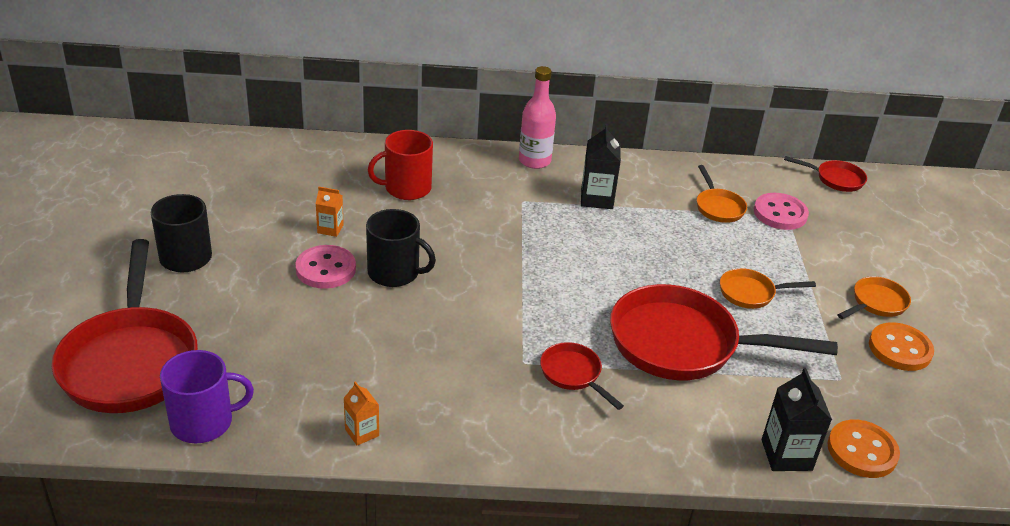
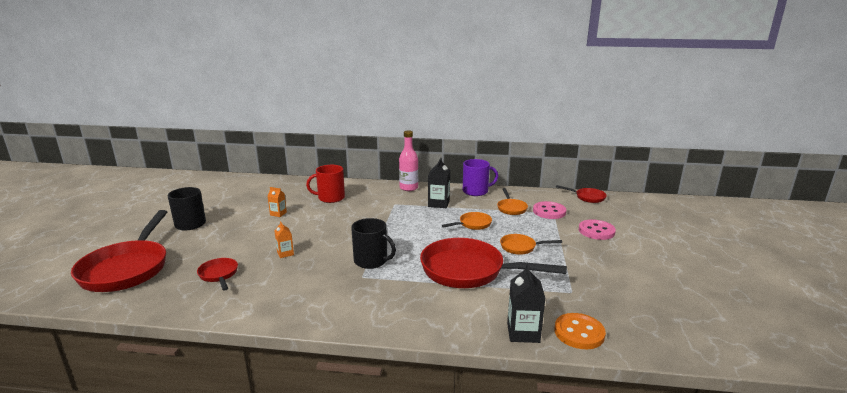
camera: 10 degrees right, 15 degrees down
(203, 422) = (149, 299): purple mug -> purple mug (476, 191)
(326, 269) = (265, 230): pink button -> pink button (596, 231)
(362, 432) = (242, 308): orange carton -> orange carton (285, 253)
(395, 273) = (304, 233): black mug -> black mug (371, 261)
(573, 374) = (391, 284): red pan -> red pan (219, 275)
(876, 303) = (603, 254): orange pan -> orange pan (473, 224)
(900, 349) = (616, 277): orange button -> none

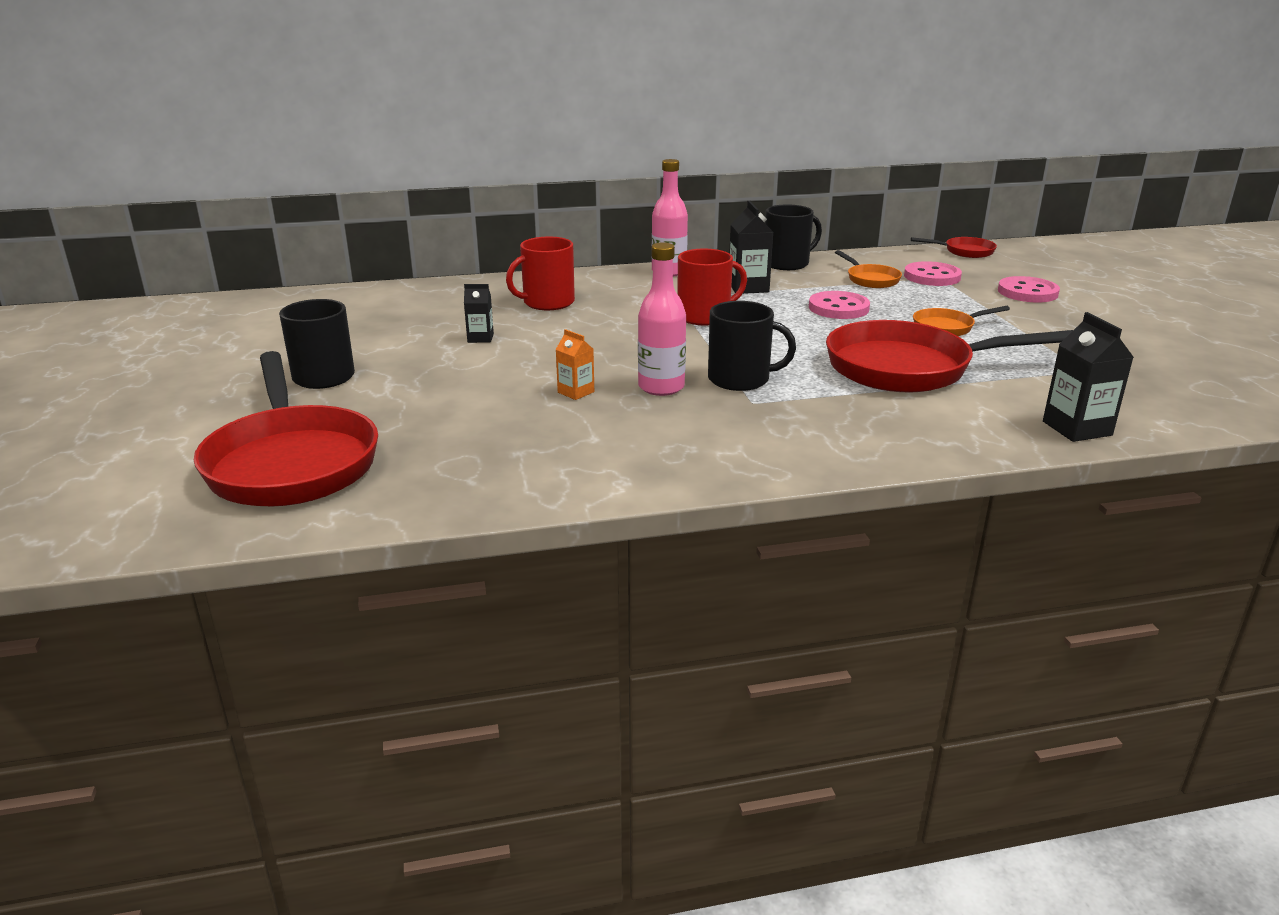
camera: 20 degrees left, 5 degrees up
(219, 275) = (495, 441): red pan -> none
(278, 214) = (480, 338): orange carton -> black carton
(327, 258) = (661, 387): none -> pink bottle
(397, 218) = (705, 316): none -> red mug
(473, 224) = (838, 308): orange pan -> pink button
(476, 191) = (787, 263): purple mug -> black mug
(579, 333) = (1147, 415): orange button -> none

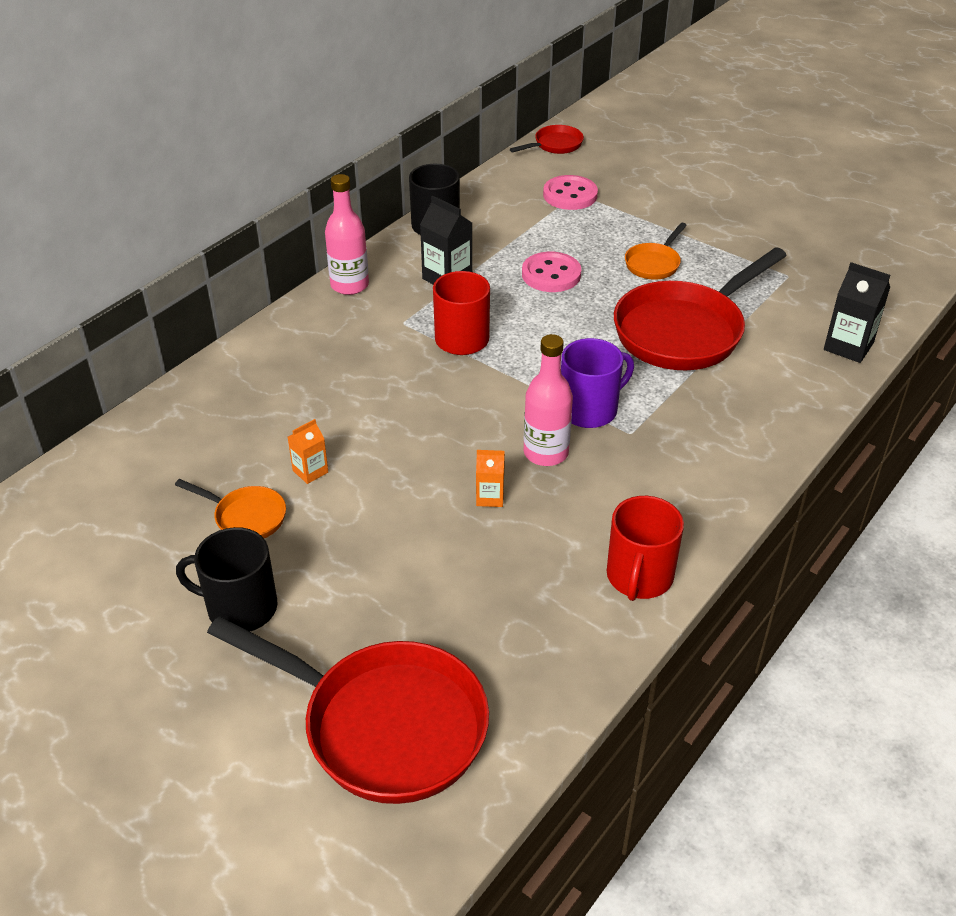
camera: 40 degrees left, 15 degrees up
(480, 338) = (310, 471): black carton -> orange carton
(547, 303) = (300, 387): red mug -> red mug (639, 577)
(740, 379) = (589, 409): black mug -> purple mug
(870, 279) = (529, 220): orange pan -> orange pan (246, 517)
(1027, 292) = (658, 187): pink button -> none

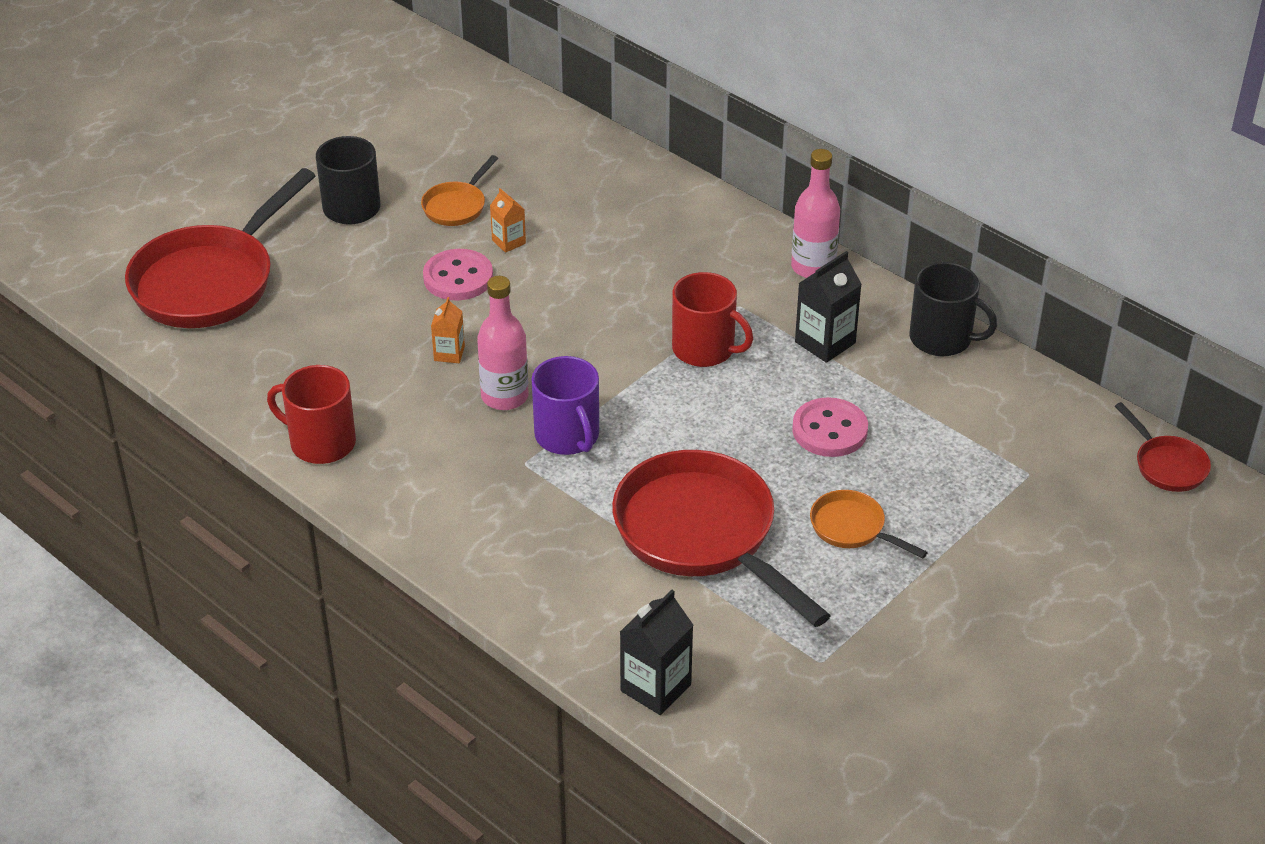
camera: 95 degrees right, 0 degrees up
(570, 195) = (1024, 466): pink button -> pink button (458, 277)

